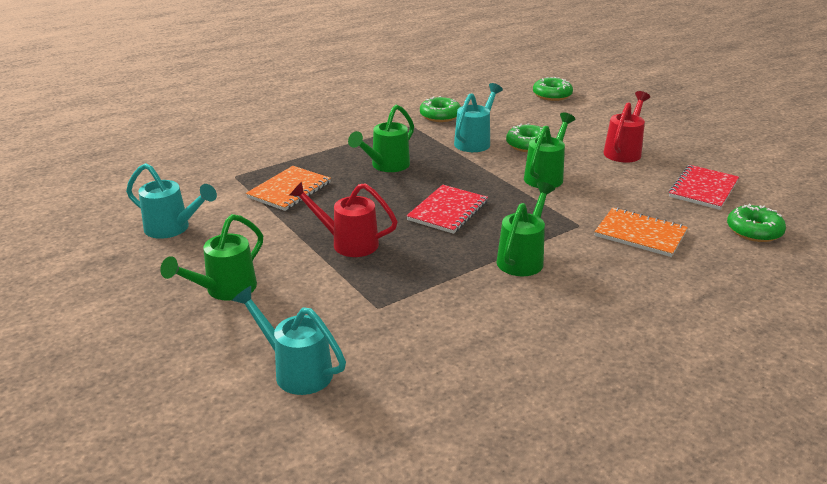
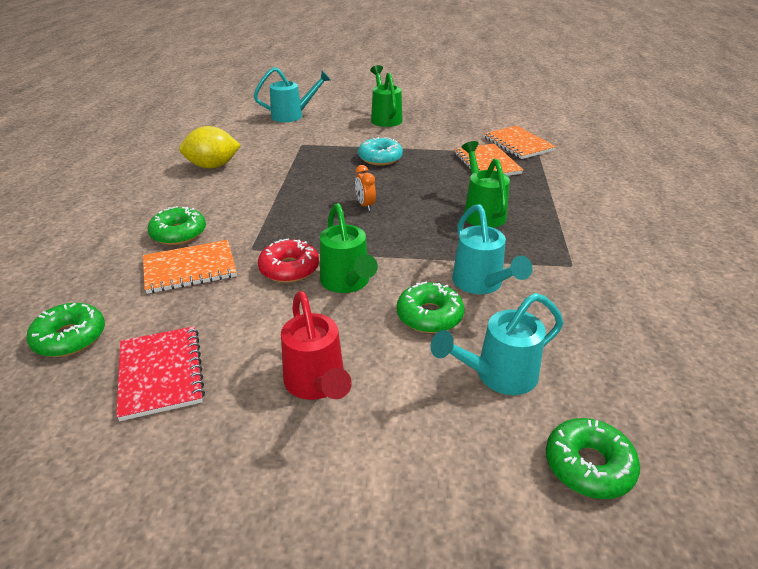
camera: 130 degrees right, 5 degrees up
(173, 228) = (477, 121): turquoise watering can -> turquoise watering can (498, 376)
(221, 189) = (518, 144): none -> orange notebook
(348, 243) = (380, 158): red watering can -> turquoise donut
(440, 116) = (586, 298): green donut -> green donut (178, 233)
(448, 211) = (365, 205): red notebook -> orange clock
(512, 333) = (213, 166): none -> yellow lemon
(523, 258) = (261, 203): green watering can -> none
(570, 200) = (289, 268): none -> red donut

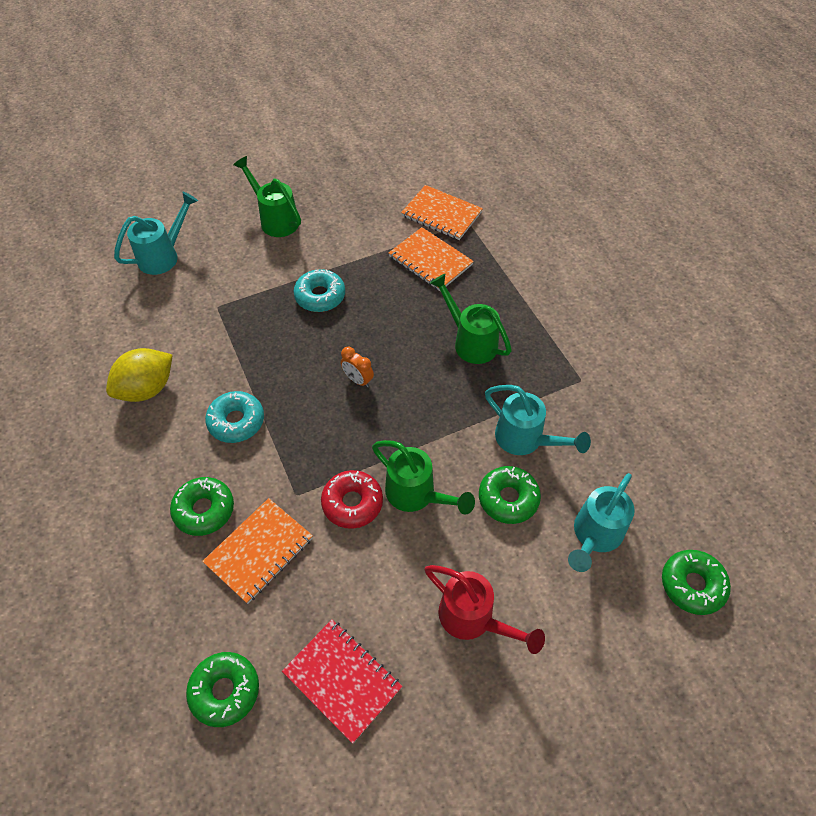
camera: 30 degrees left, 20 degrees up
(252, 198) = (236, 421): none -> turquoise donut

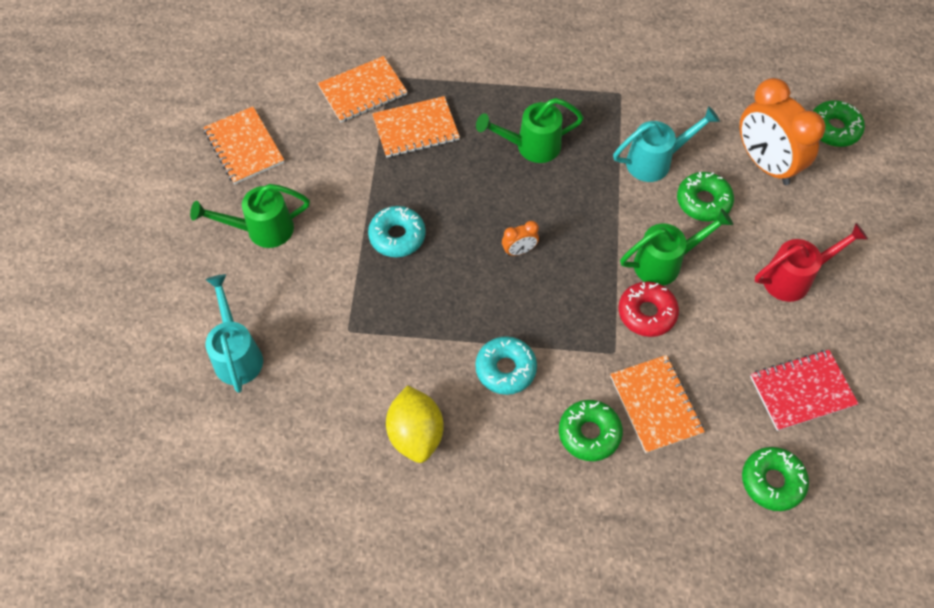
camera: 60 degrees left, 5 degrees up
(340, 177) = (244, 147): none -> orange notebook
(594, 536) = (765, 164): turquoise watering can -> orange clock

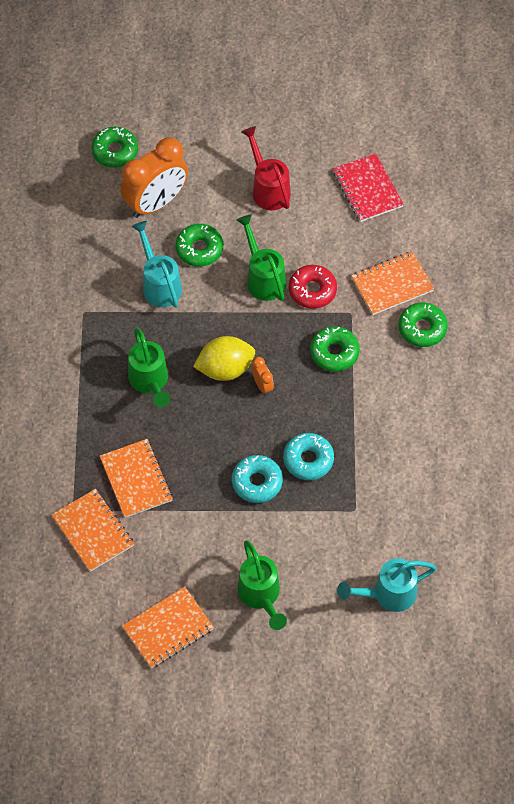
camera: 95 degrees left, 0 degrees up
(416, 434) = (440, 448): yellow lemon -> yellow lemon (225, 369)
(505, 369) = (375, 389): turquoise donut -> turquoise donut (308, 460)
(772, 481) = (442, 211): green donut -> green donut (334, 352)

